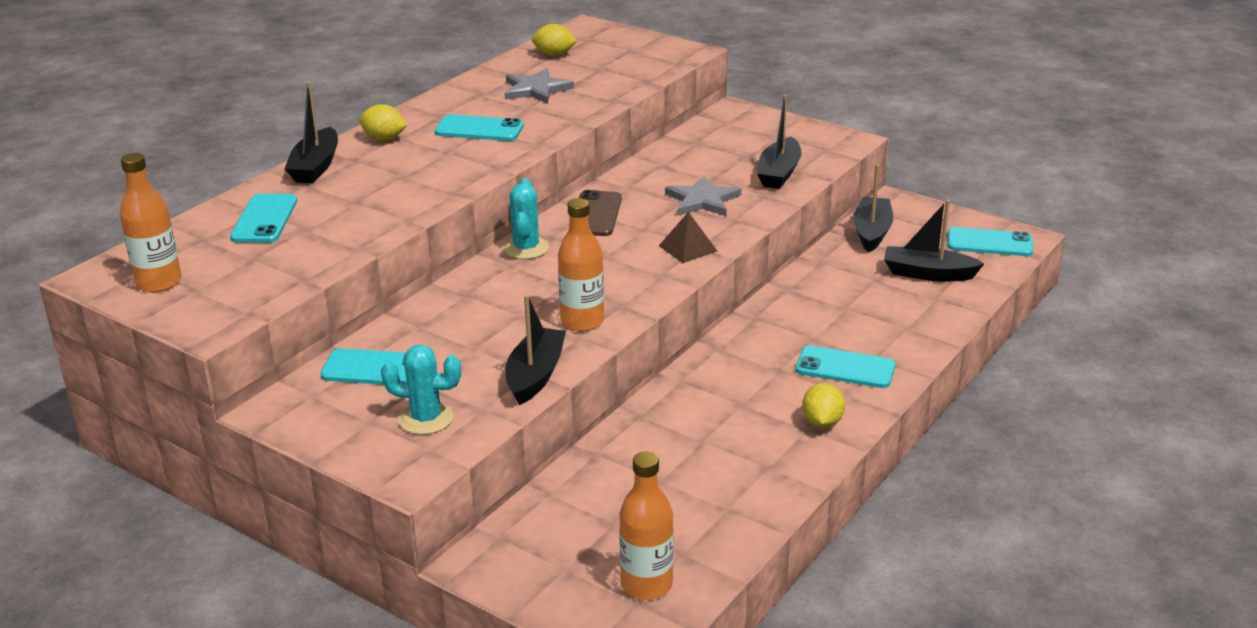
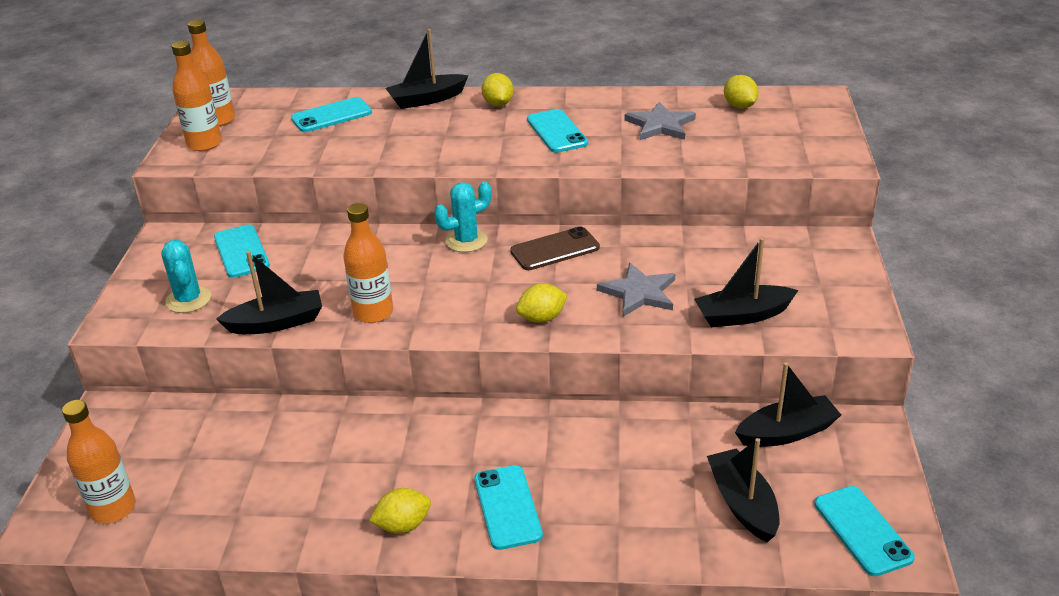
camera: 60 degrees right, 5 degrees up
(204, 301) = (204, 144): none -> orange bottle
(687, 248) = (542, 318): brown pyramid -> yellow lemon

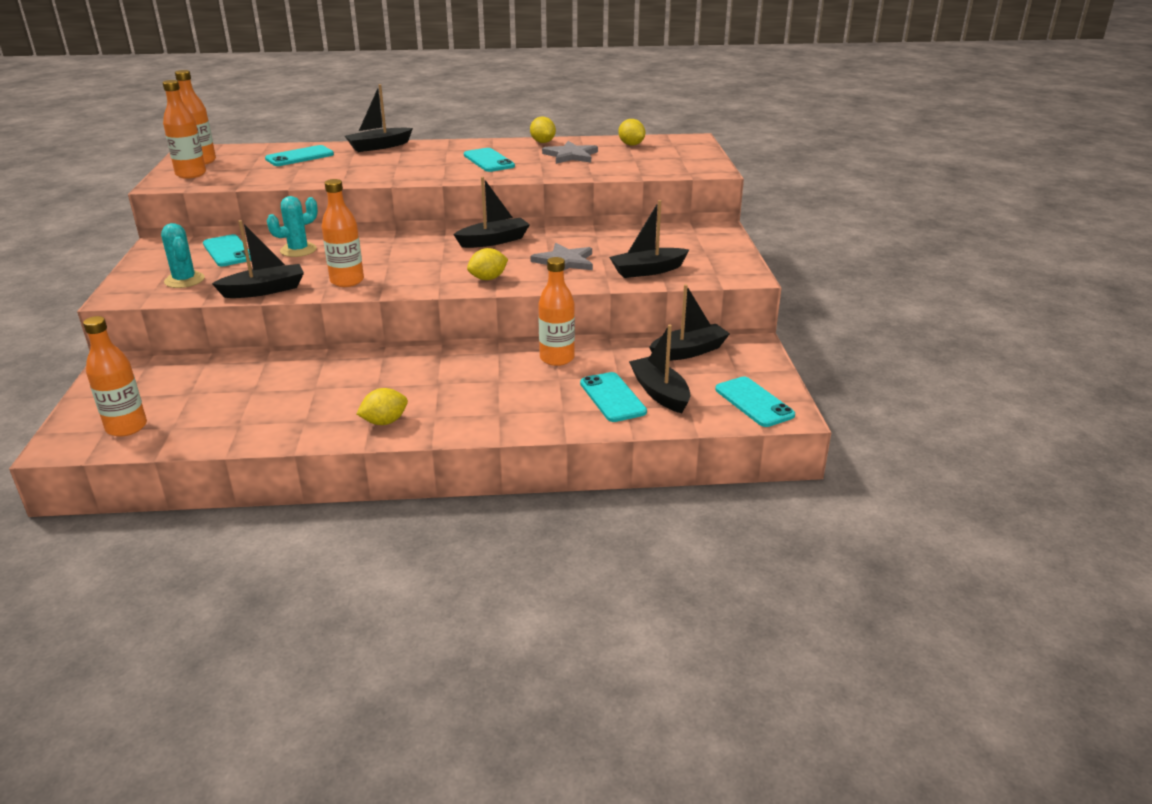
camera: 10 degrees left, 5 degrees down
(466, 240) = (420, 238): turquoise cactus -> turquoise cactus (298, 250)
(498, 104) = (438, 147): yellow lemon -> yellow lemon (543, 142)
(508, 507) = (471, 406): turquoise phone -> turquoise phone (612, 397)
(555, 249) = (493, 241): brown phone -> black boat
(619, 432) = (557, 358): none -> orange bottle

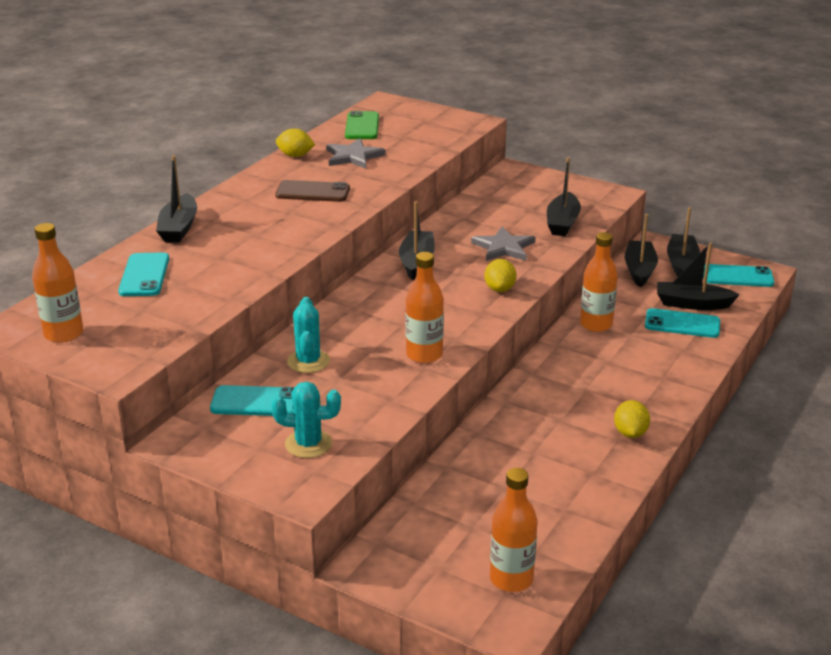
camera: 55 degrees left, 0 degrees up
(191, 174) = (107, 349): orange bottle -> none
(264, 290) = (394, 403): black boat -> black boat (681, 263)
(488, 161) = (312, 192): turquoise phone -> brown phone
(631, 145) = (362, 126): yellow lemon -> green phone

